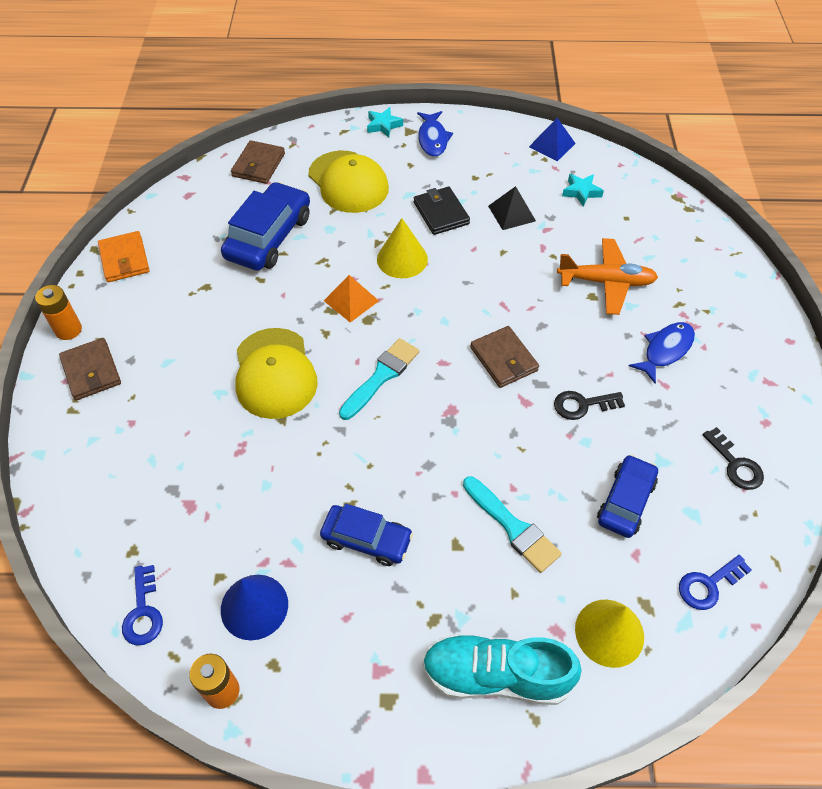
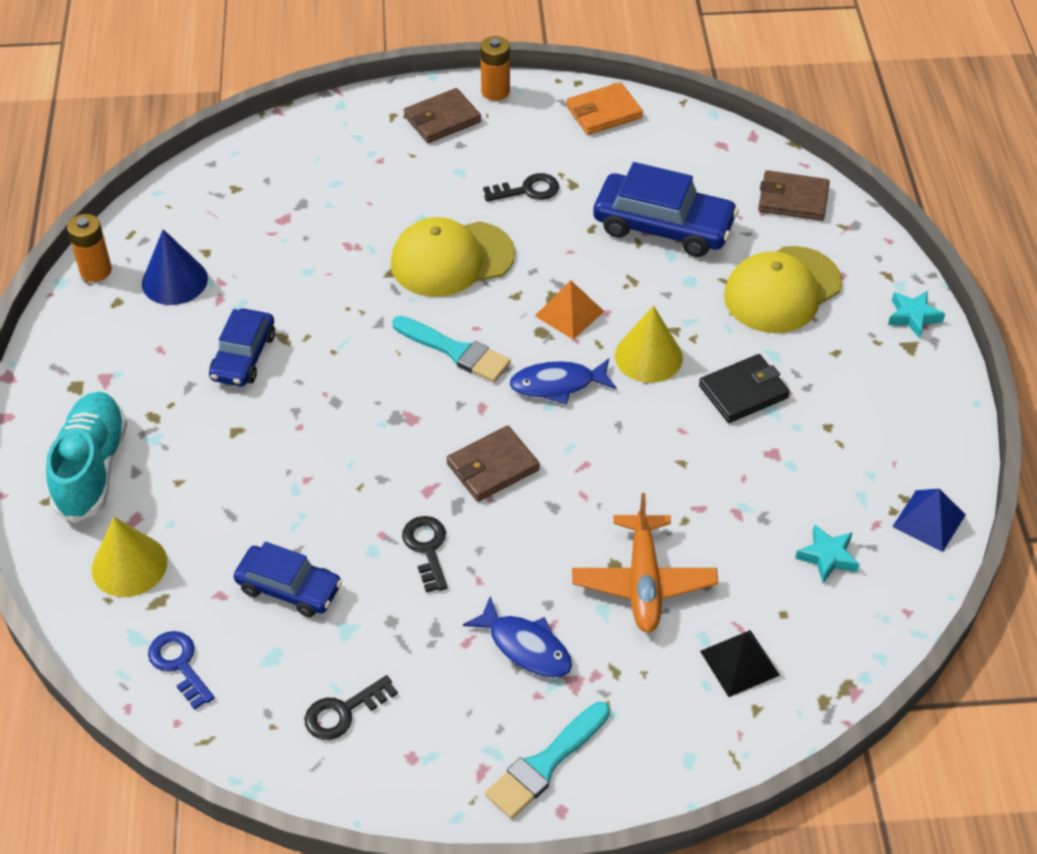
camera: 85 degrees right, 5 degrees down
(143, 612) = (173, 207): blue key -> none
(204, 316) = (527, 190): none -> black key
(432, 139) = (899, 374): blue fish -> blue fish (558, 384)
(512, 213) = (761, 471): black pyramid -> black pyramid (739, 663)
(513, 527) = (256, 479): turquoise brush -> turquoise brush (545, 764)

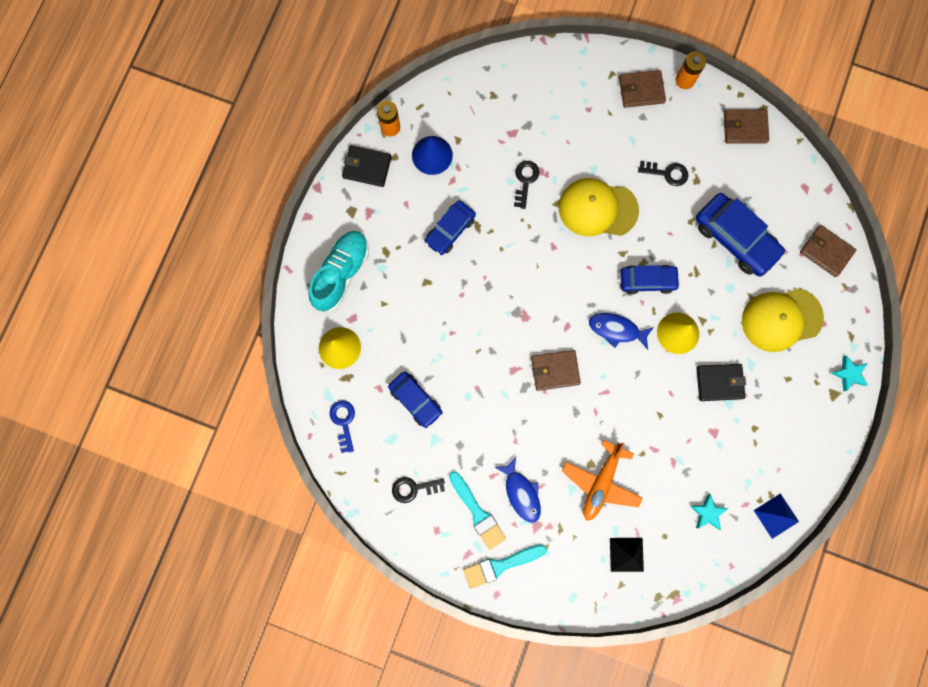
camera: 25 degrees right, 30 degrees up
(79, 327) = (367, 167): none -> black wallet
(427, 548) = (497, 408): black key -> black key (525, 181)
(455, 351) = (570, 279): turquoise brush -> turquoise brush (477, 513)
(569, 313) = (647, 280): orange pyramid -> blue car
(604, 112) = (744, 128): orange wallet -> brown wallet

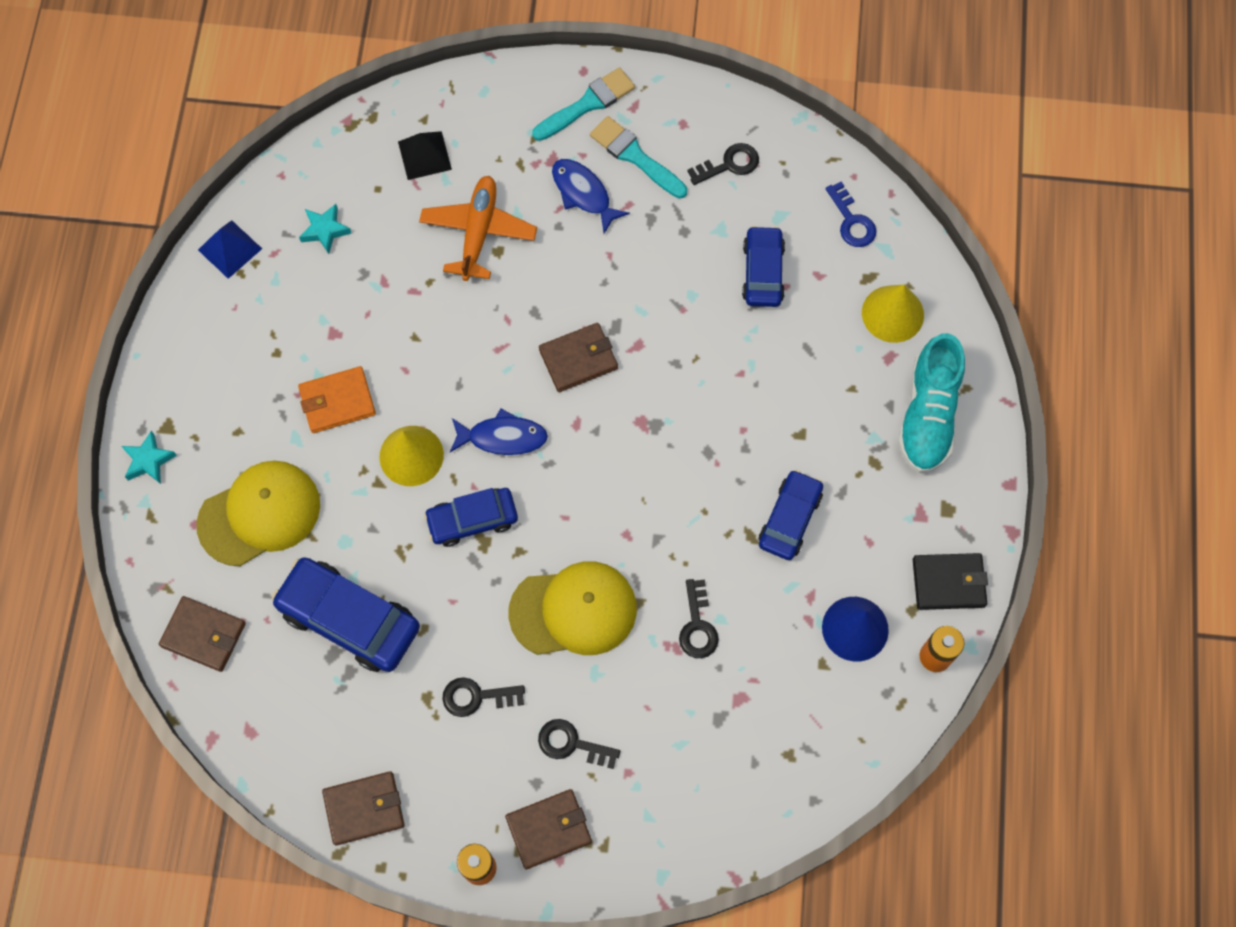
camera: 165 degrees right, 10 degrees down
(415, 400) = (763, 272): blue car -> blue car turned 60 degrees clockwise
(617, 133) = (572, 744): none -> black key
(719, 382) = (337, 401): black wallet -> orange wallet

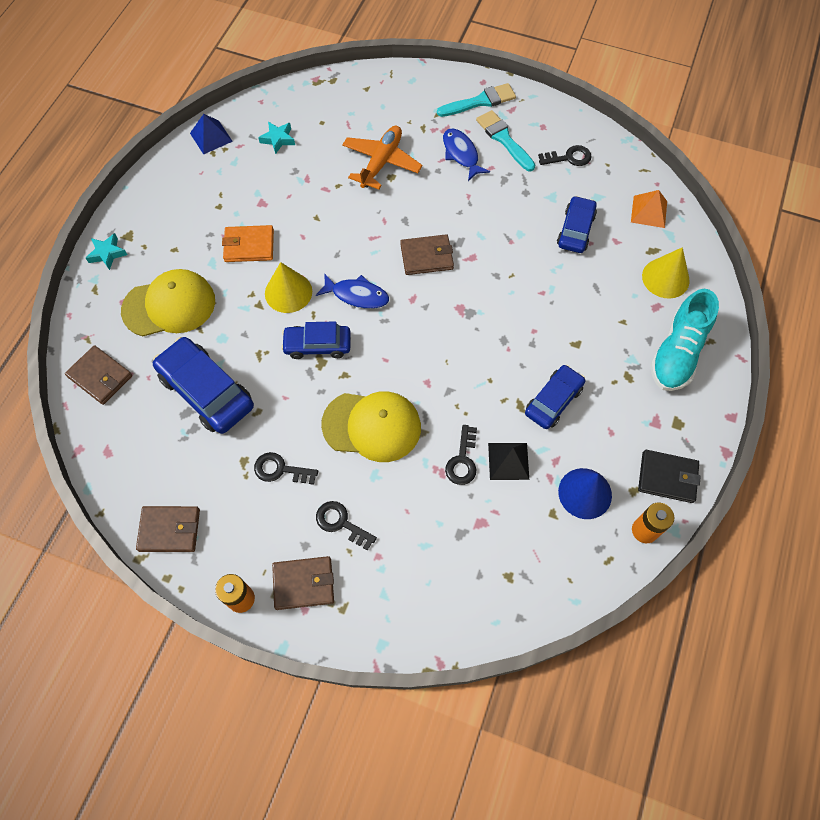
camera: 15 degrees right, 5 degrees down
(424, 155) = (360, 109): black pyramid -> black pyramid (508, 461)
(851, 221) = (649, 211): blue key -> orange pyramid

